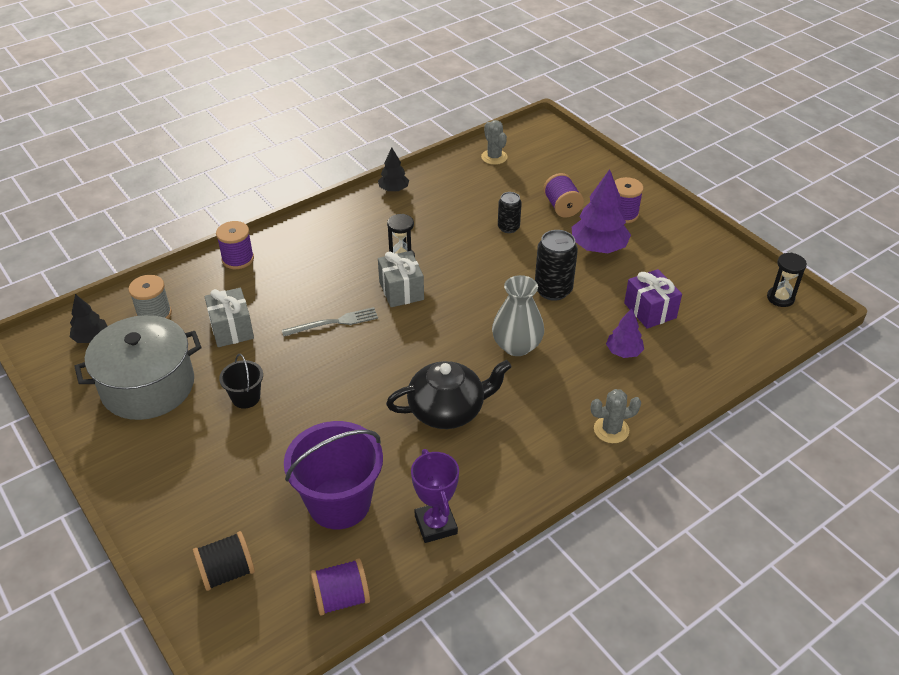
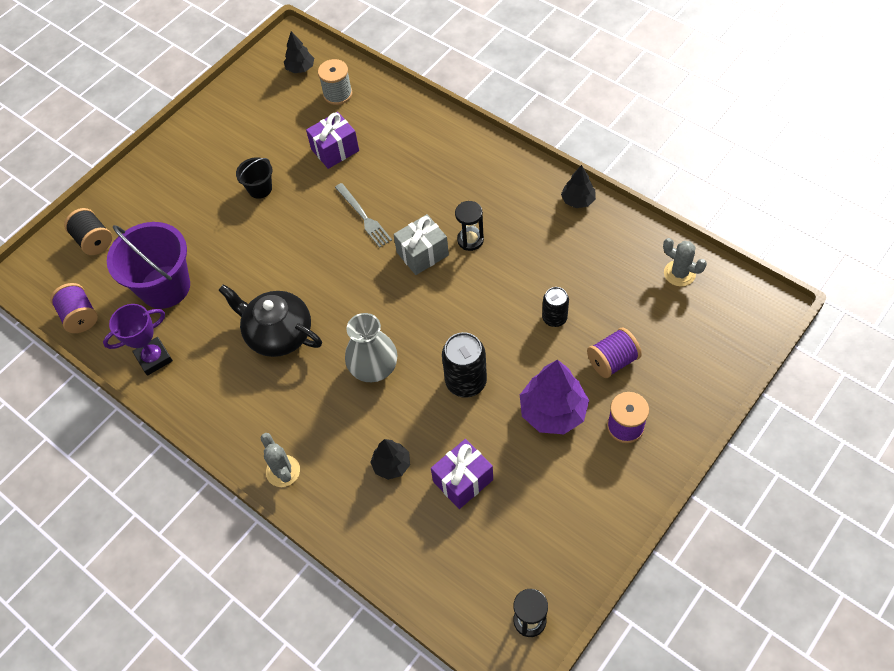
camera: 80 degrees right, 15 degrees up
(148, 386) = (258, 124): grey pot -> none
(232, 329) = (335, 150): grey gift -> purple gift
(238, 259) = (425, 120): purple spool -> none
(448, 410) = (278, 333): black teapot -> black teapot turned 150 degrees clockwise
(494, 157) = (679, 273): grey cactus -> grey cactus turned 75 degrees clockwise
(623, 352) = (391, 465): purple tree -> black tree

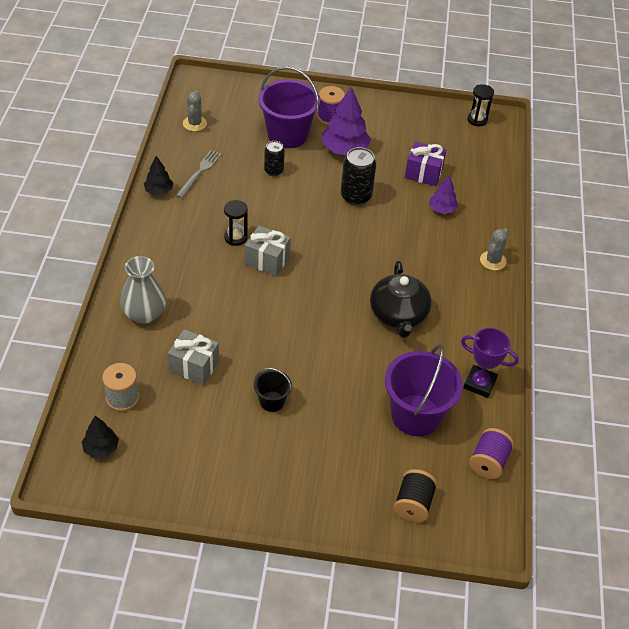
camera: 130 degrees left, 10 degrees down
(335, 150) = (194, 366): purple gift -> grey gift
(364, 217) = (255, 312): grey fork -> grey fork (199, 172)
(374, 368) = (382, 247): grey vase -> grey vase (144, 314)
(391, 465) = (442, 209): black tree -> purple tree
(612, 361) = (287, 135): purple spool -> purple bucket

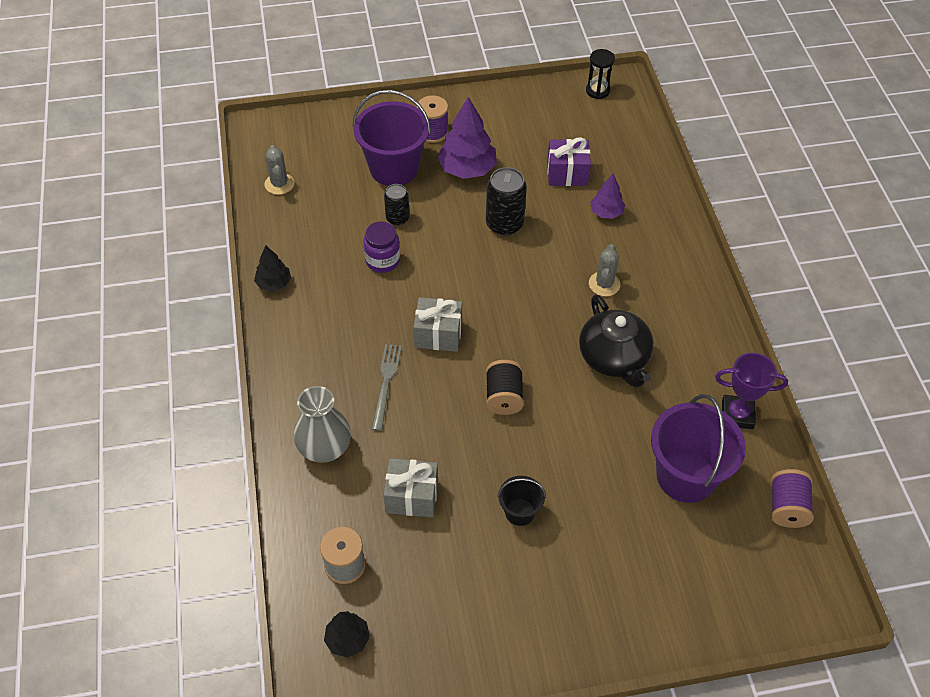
camera: 15 degrees left, 5 degrees up
(199, 172) = (312, 245): grey fork -> grey fork (386, 383)
(235, 237) = (390, 316): black hourglass -> none
(248, 197) = (382, 261): none -> purple jar
(413, 504) = (729, 587): black spool -> black spool (504, 397)
(493, 261) = (687, 259): grey cactus -> grey cactus (604, 284)

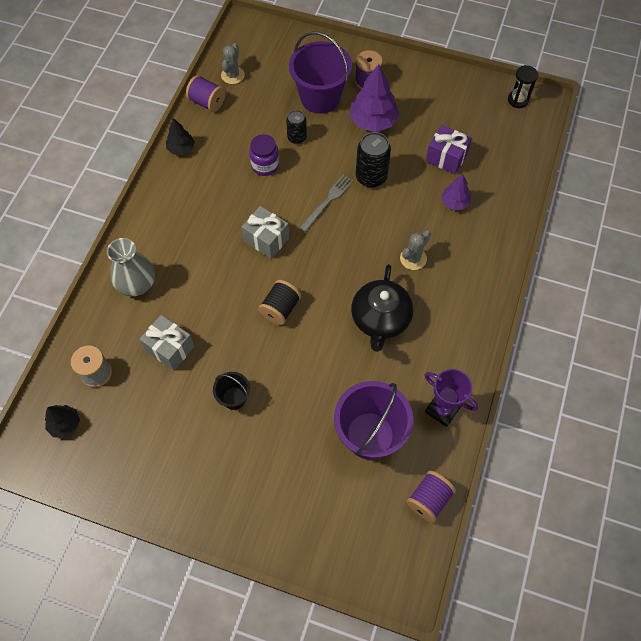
camera: 30 degrees right, 10 degrees up
(270, 223) = (207, 102): none -> purple spool
(386, 383) = (207, 258): grey fork -> grey fork (327, 201)

